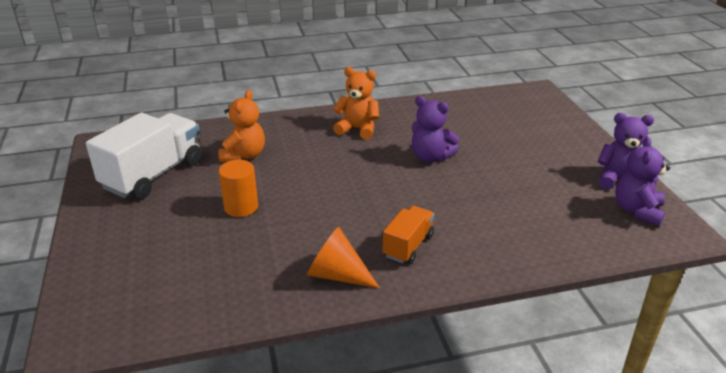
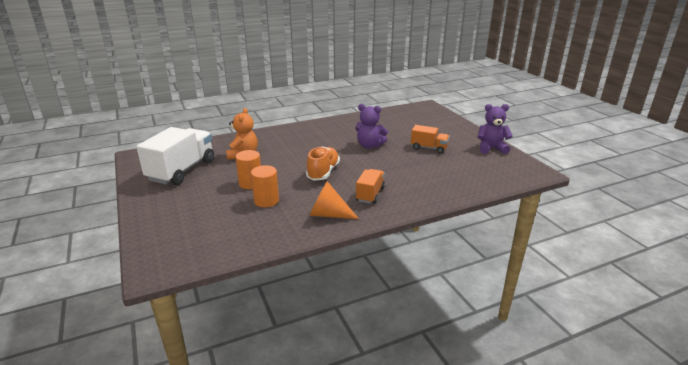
camera: 10 degrees left, 5 degrees down
(255, 240) = (266, 201): none -> orange cylinder
(349, 198) = (323, 172): none -> orange shoe
(358, 129) = (317, 134): orange teddy bear -> none
(520, 169) = (429, 148): none -> orange truck
(637, 210) = (506, 163): purple teddy bear -> none

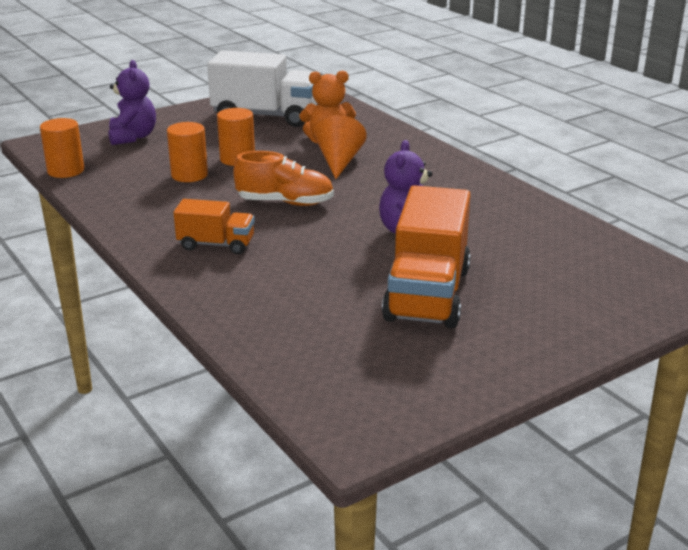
camera: 80 degrees right, 0 degrees up
(226, 253) = (66, 171): none -> orange cylinder
(328, 214) = (153, 218): orange cone -> orange cone (339, 162)
(429, 148) = (427, 294): orange truck -> orange truck, size x1.85
(491, 148) = (464, 376): purple teddy bear -> purple teddy bear (133, 137)

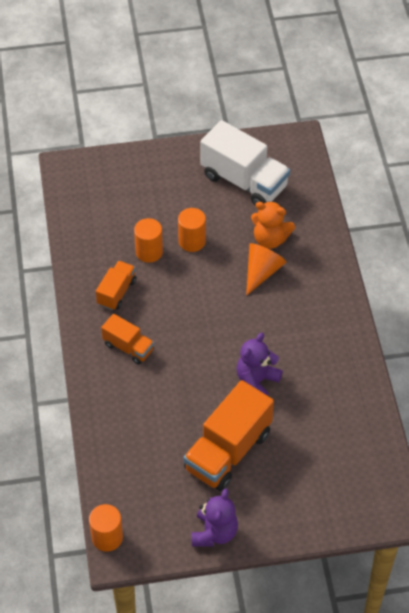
camera: 25 degrees right, 25 degrees up
(66, 171) = (69, 215): orange cylinder -> orange cylinder (107, 537)
(133, 137) = (132, 180): purple teddy bear -> purple teddy bear (214, 533)
(168, 209) = (116, 292): none -> orange truck
(285, 202) = (196, 313): orange shoe -> none

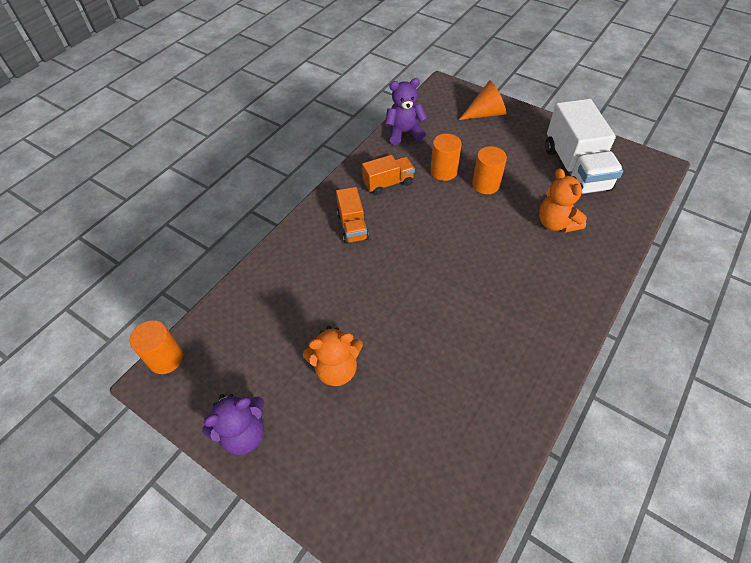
camera: 45 degrees right, 0 degrees up
(228, 451) = (336, 369): orange truck -> orange teddy bear
(257, 381) = (425, 328): purple teddy bear -> purple teddy bear (404, 133)
(262, 272) = (523, 243): orange cone -> orange cone (485, 114)

